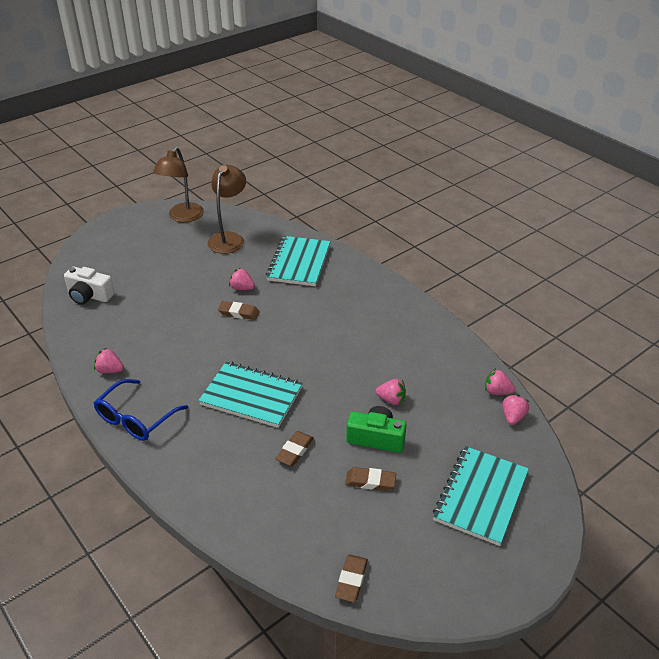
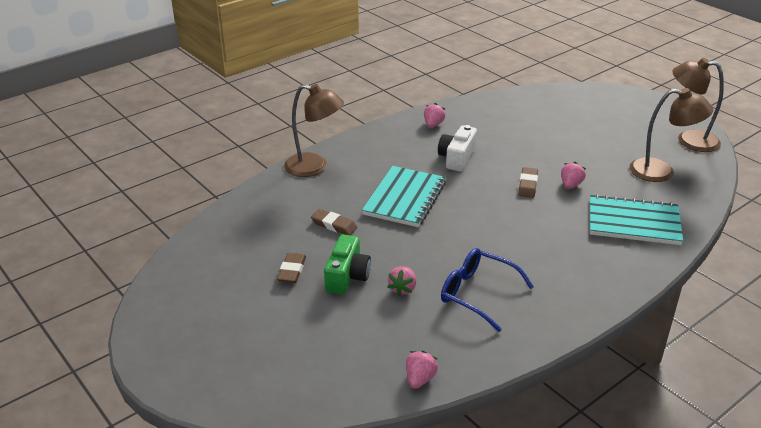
camera: 90 degrees right, 5 degrees down
(89, 295) = (533, 104): white camera -> white camera (457, 158)
(136, 418) = (376, 142): blue glasses -> blue glasses (478, 294)
(179, 473) = (314, 167): none -> brown lamp
(351, 580) = (188, 257): brown eraser -> none
(481, 496) = (262, 347): turquoise notebook -> none
(512, 417) = (376, 388): pink strawberry -> none

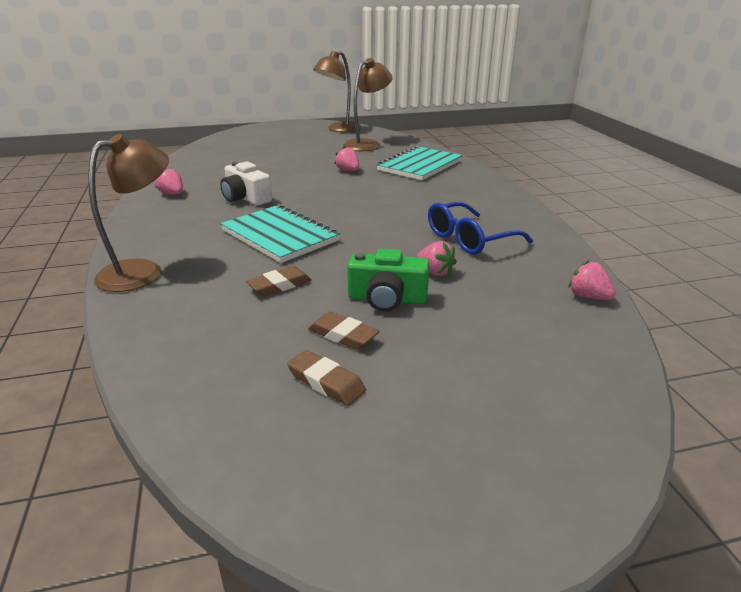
camera: 65 degrees left, 5 degrees down
(347, 276) = (387, 299): green camera -> green camera turned 150 degrees clockwise
(527, 185) = (328, 183): brown eraser -> brown eraser (326, 382)

